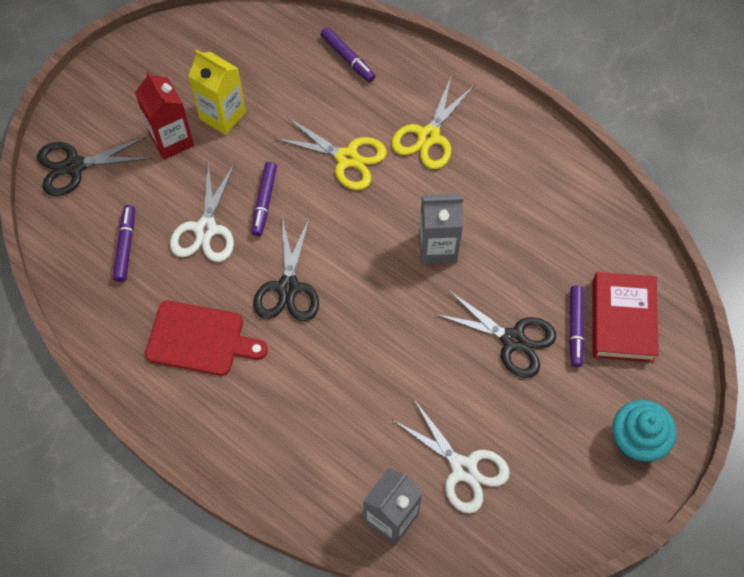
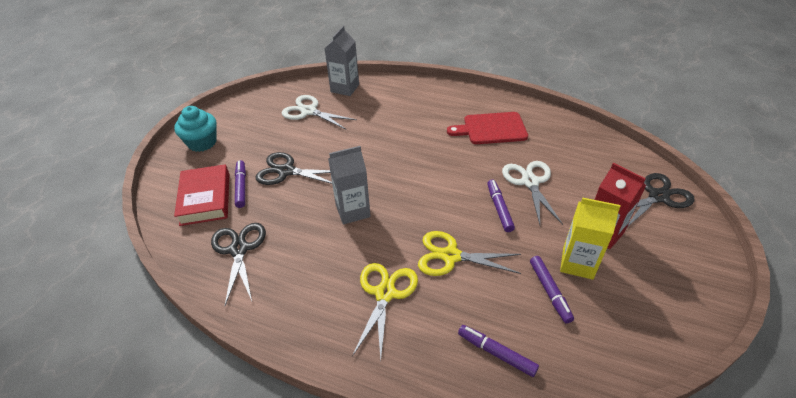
camera: 165 degrees right, 20 degrees down
(126, 246) = (576, 160): purple marker -> purple marker (549, 291)
(288, 287) = (451, 164): black scissors -> black scissors (239, 249)

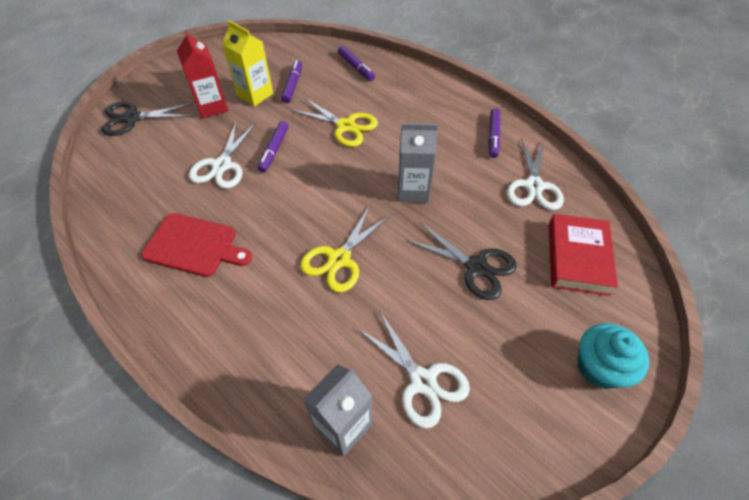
camera: 160 degrees left, 10 degrees up
(239, 249) = (533, 186): black scissors -> white scissors
(241, 187) = (534, 261): purple marker -> purple marker (493, 136)
(385, 293) = (412, 116): yellow scissors -> yellow scissors (339, 259)

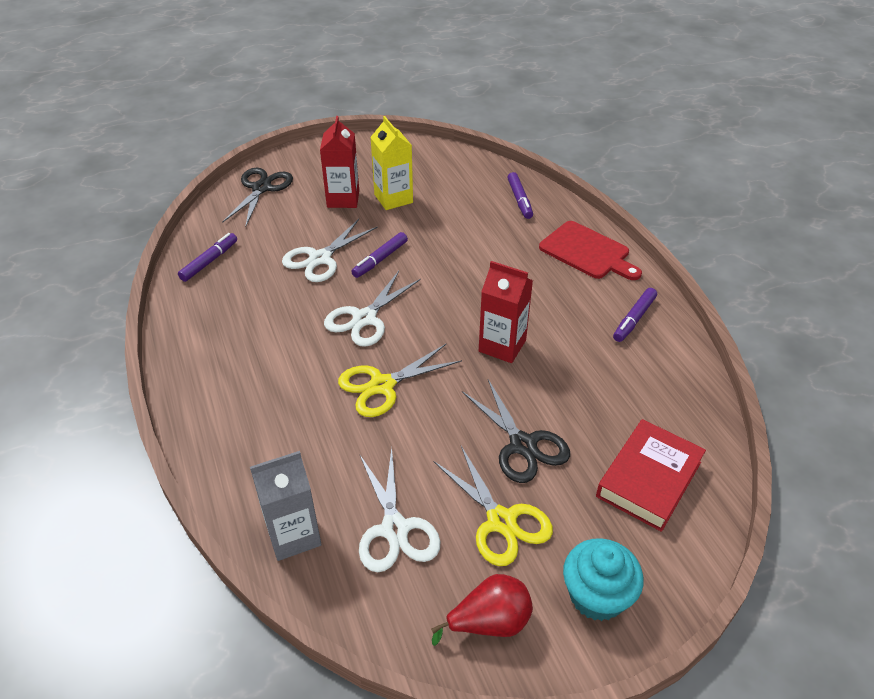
camera: 25 degrees right, 10 degrees down
(132, 118) = (261, 188): black scissors -> black scissors turned 90 degrees clockwise
(194, 245) = (252, 324): red cutting board -> red cutting board (587, 252)
(292, 85) = (438, 200): purple marker -> purple marker (209, 261)
(345, 126) = (469, 258): yellow scissors -> yellow scissors (501, 521)
(413, 191) = (502, 346): grey carton -> red carton
(533, 186) = (647, 387): white scissors -> white scissors (364, 318)
(540, 427) = (489, 622): none -> red pear

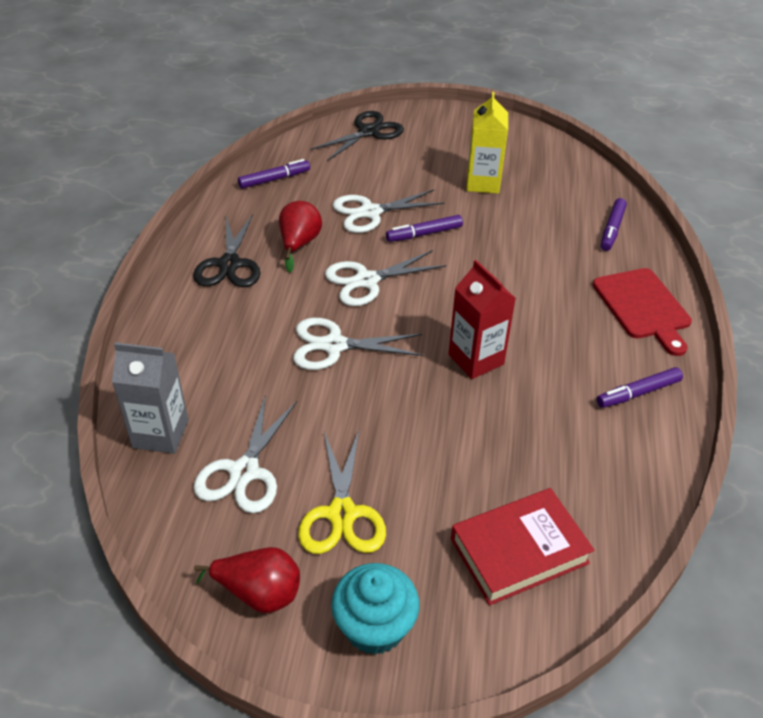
camera: 30 degrees right, 0 degrees up
(280, 311) = (299, 244): none -> red pear
(343, 199) = (434, 167): red carton -> none
(382, 385) = (334, 345): yellow scissors -> white scissors
(522, 445) = (419, 457): black scissors -> black scissors (229, 264)

